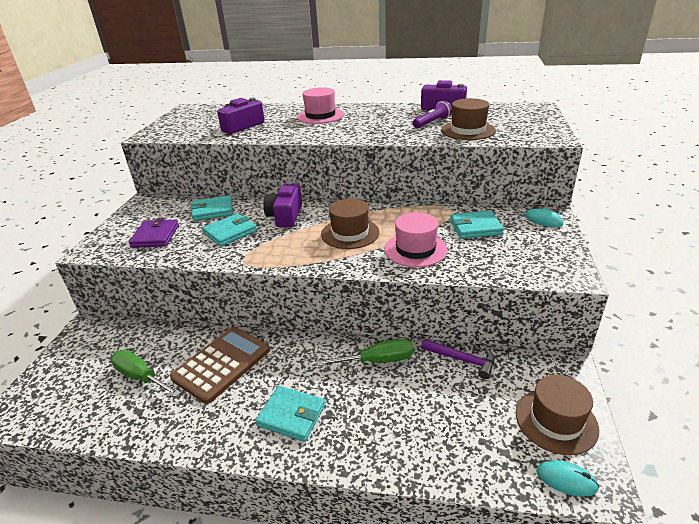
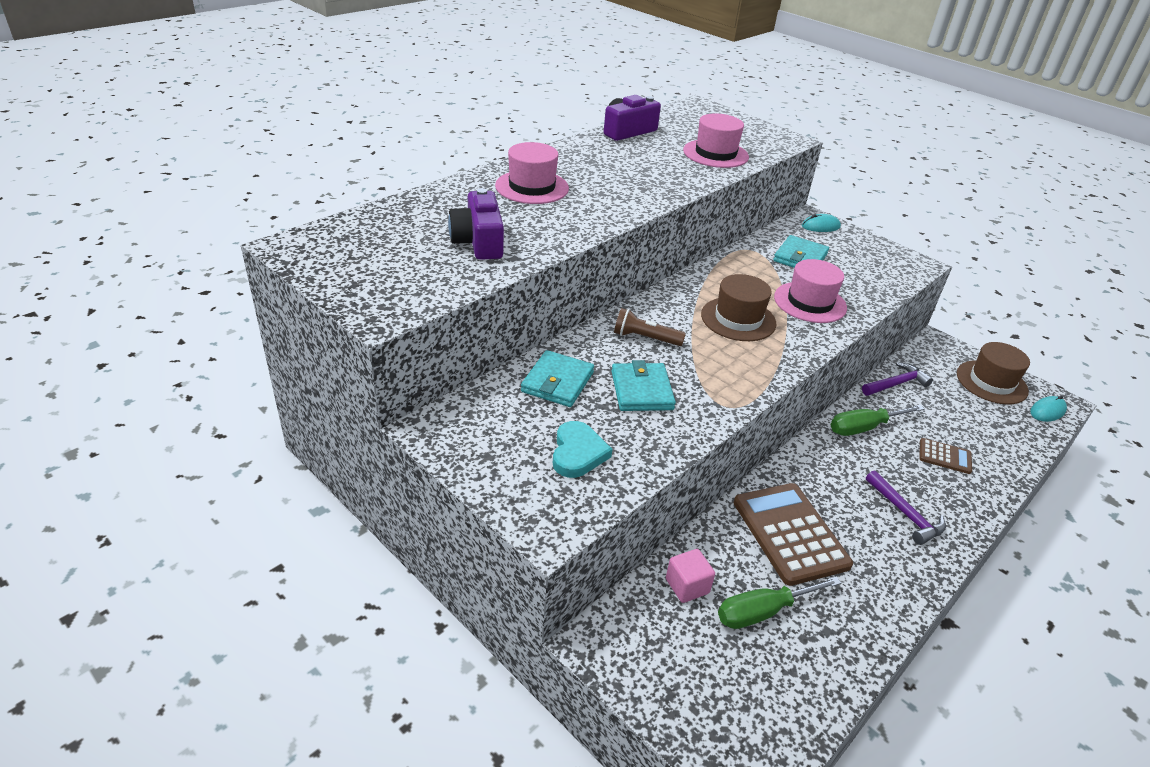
camera: 60 degrees left, 5 degrees up
(145, 340) = (687, 586): none -> pink cube
(155, 236) = (578, 453): purple wallet -> turquoise heart
(285, 216) = (645, 338): purple camera -> brown flashlight
(291, 415) = (906, 514): turquoise wallet -> purple hammer
(377, 361) = (864, 428): green screwdriver -> green screwdriver turned 135 degrees counterclockwise
(392, 418) = (944, 456): none -> brown calculator
(432, 123) = (666, 155): purple flashlight -> none
(468, 130) = (715, 154): brown hat -> pink hat

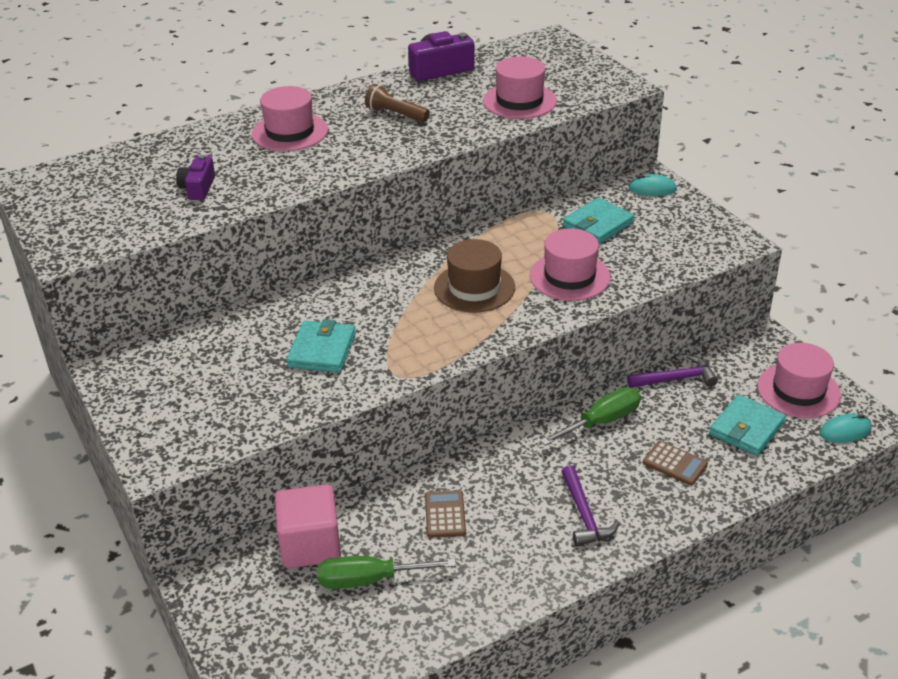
camera: 20 degrees right, 0 degrees up
(478, 241) = (198, 188): purple camera -> purple camera, size x0.64
(557, 382) = (245, 333): turquoise wallet -> turquoise wallet (746, 428)
(578, 453) = (223, 401): turquoise heart -> none
(645, 338) = (361, 298): brown flashlight -> brown flashlight (396, 114)
(687, 586) = (310, 545): pink cube -> pink cube, size x1.68
(790, 533) = (445, 514): brown calculator -> brown calculator, size x0.49
(864, 428) = (602, 421): green screwdriver -> green screwdriver turned 150 degrees clockwise
(991, 382) = (798, 390): brown hat -> pink hat

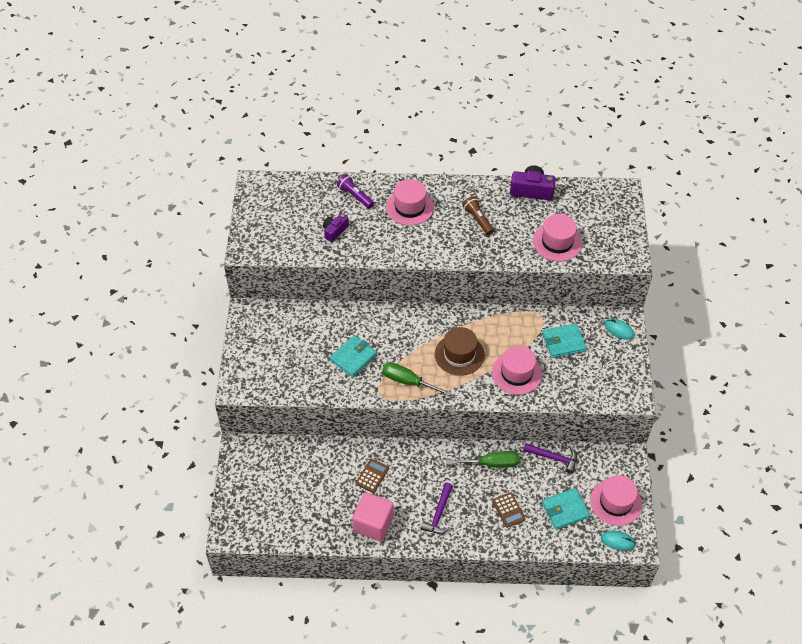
camera: 30 degrees right, 15 degrees up
(199, 146) = (355, 196): none -> purple flashlight
(310, 545) = (299, 458): pink cube -> pink cube (373, 524)
(369, 580) = (313, 492): green screwdriver -> green screwdriver (408, 381)

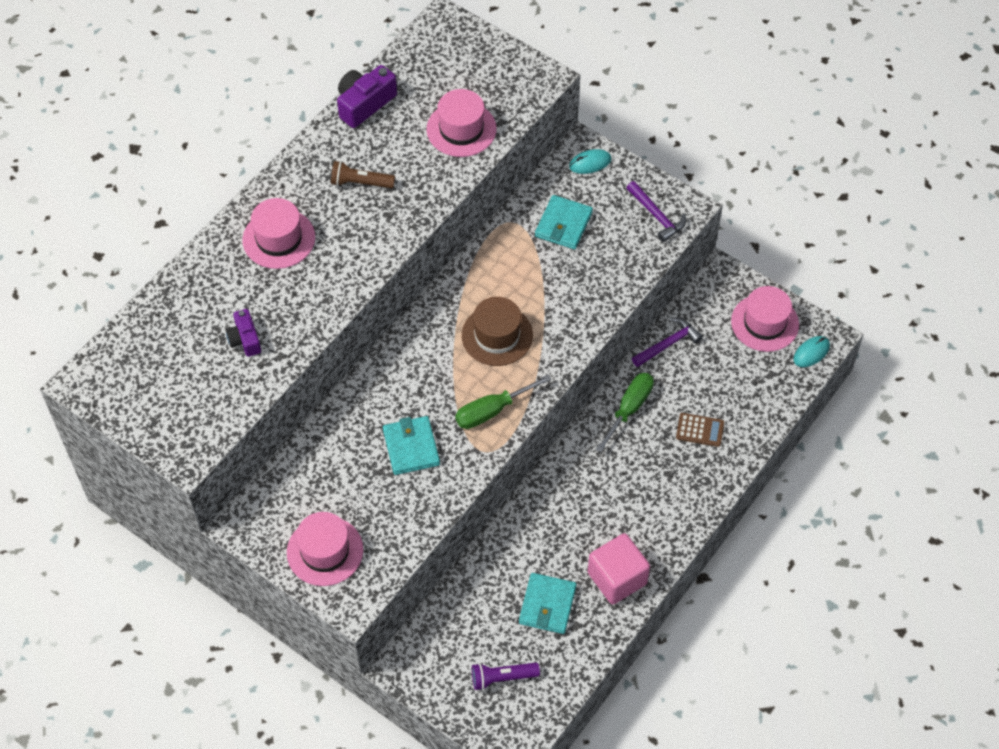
camera: 55 degrees left, 5 degrees up
(355, 196) = (208, 285): purple flashlight -> purple flashlight (502, 678)
(372, 476) = (552, 541): brown calculator -> none
(439, 514) = (654, 502): purple hammer -> purple hammer (657, 216)
(516, 373) = (568, 296): pink hat -> pink hat (325, 551)
(565, 510) = (739, 376): turquoise wallet -> turquoise wallet (547, 605)

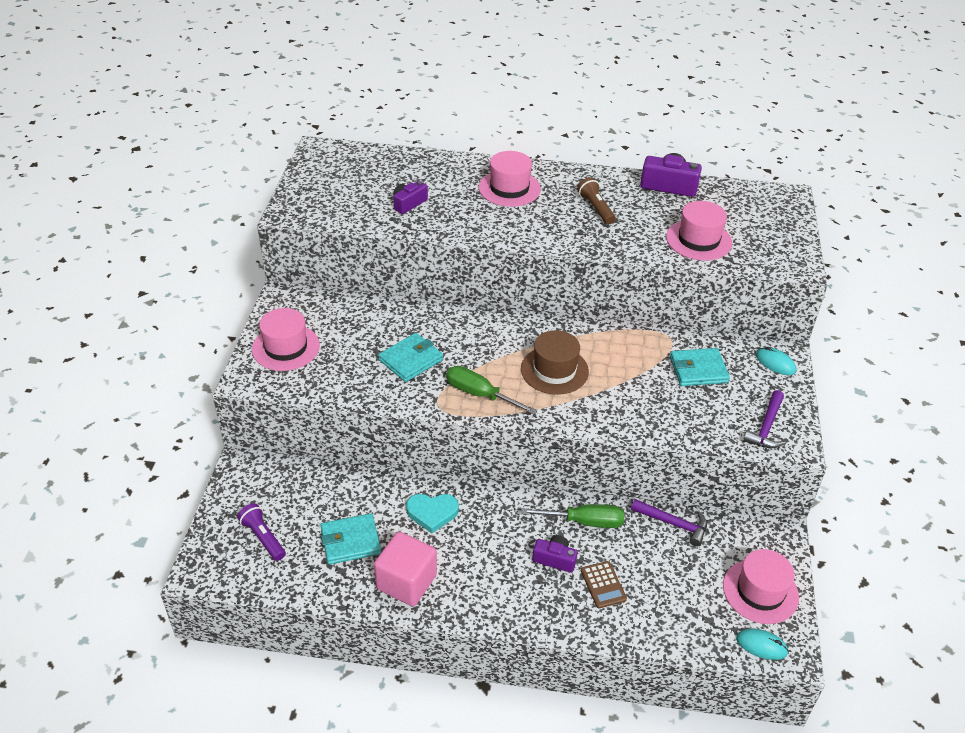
camera: 60 degrees right, 15 degrees down
(552, 524) = (432, 513): none -> turquoise heart
(655, 452) = (555, 559): none -> purple camera

